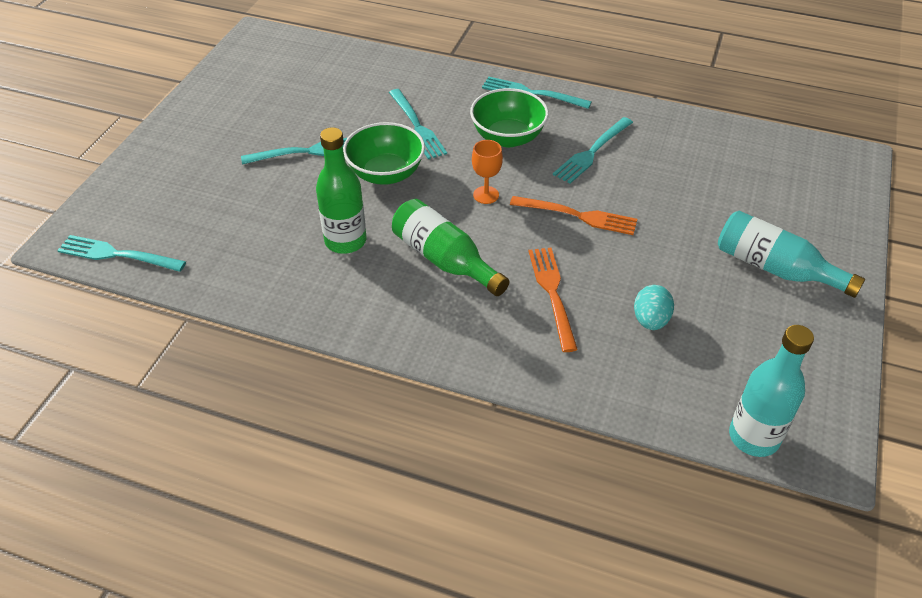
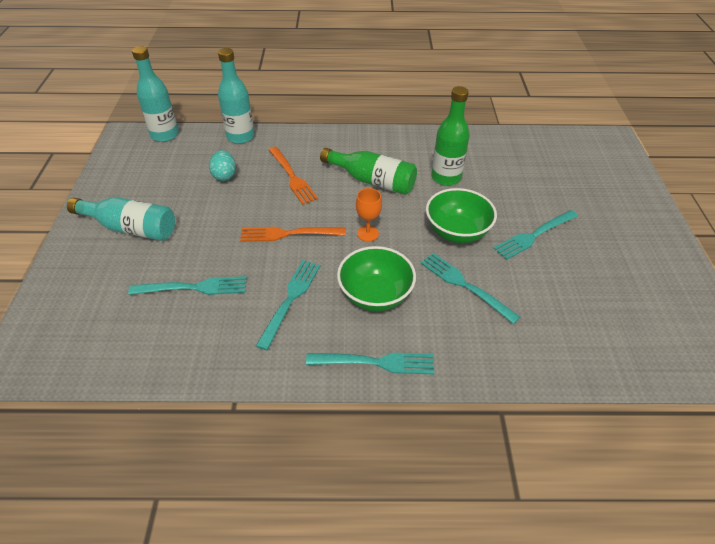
camera: 160 degrees right, 0 degrees up
(117, 255) = (574, 139): turquoise fork -> turquoise fork (193, 287)
(618, 396) = (240, 137): none -> turquoise bottle

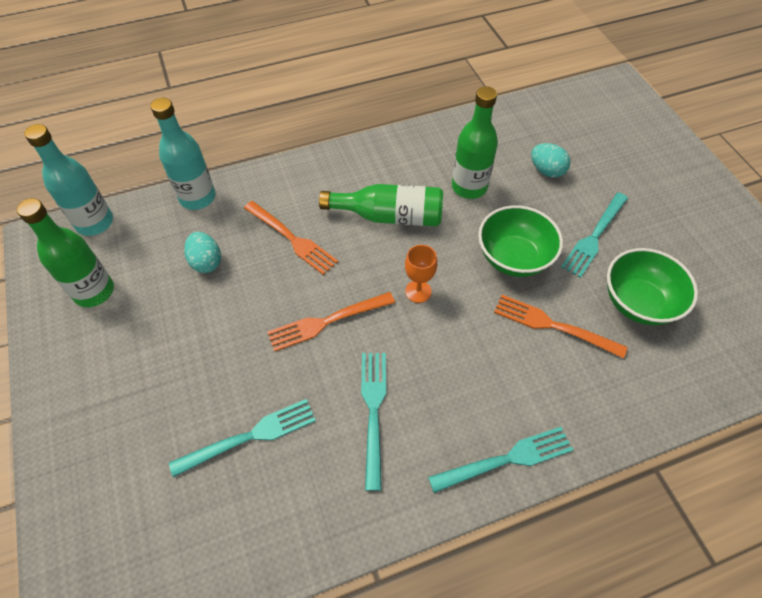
camera: 20 degrees left, 10 degrees up
(131, 228) = (124, 378): turquoise bottle -> none
(141, 173) = (94, 291): none -> green bottle
(375, 295) = (465, 372): green bowl -> green bowl (638, 302)
(465, 285) = (553, 326): turquoise fork -> orange fork
(517, 182) = (546, 171): none -> turquoise egg

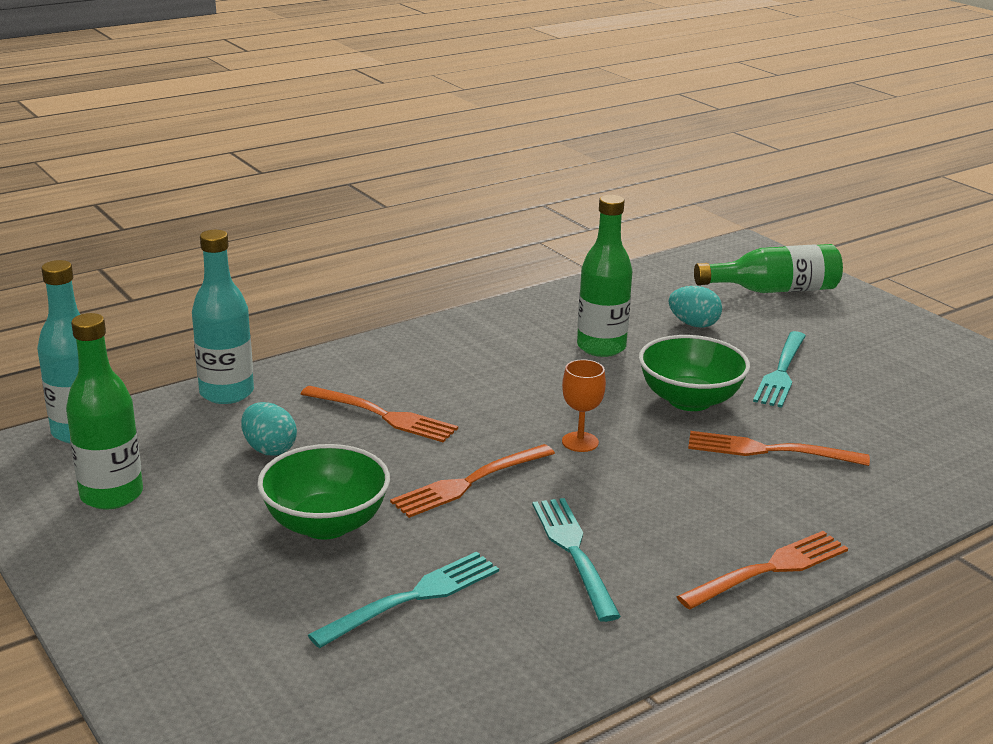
camera: 15 degrees left, 30 degrees down
(389, 216) = (508, 382): green bottle -> green bottle (774, 290)
(506, 459) = (768, 569): turquoise fork -> orange fork
(638, 302) = (863, 420): green bowl -> green bowl (326, 524)

